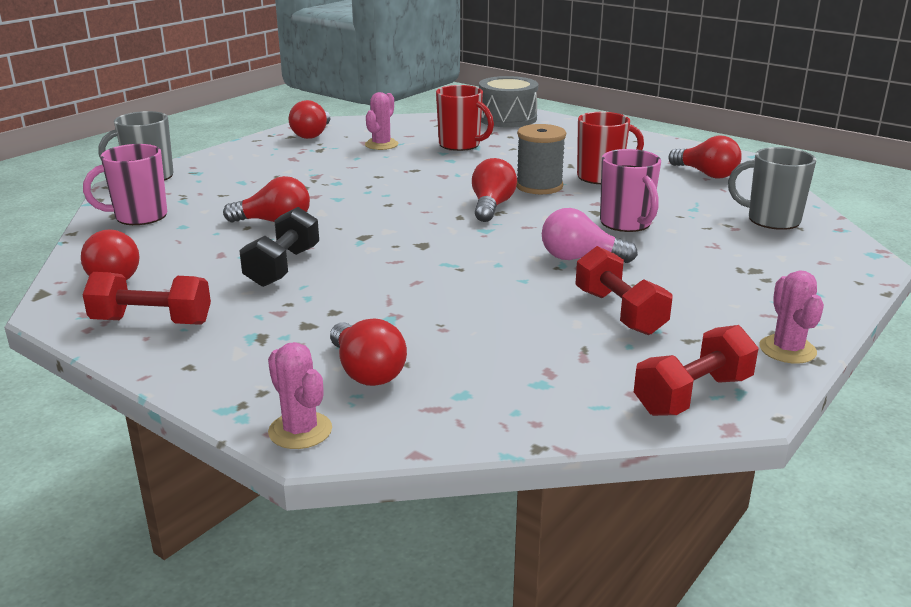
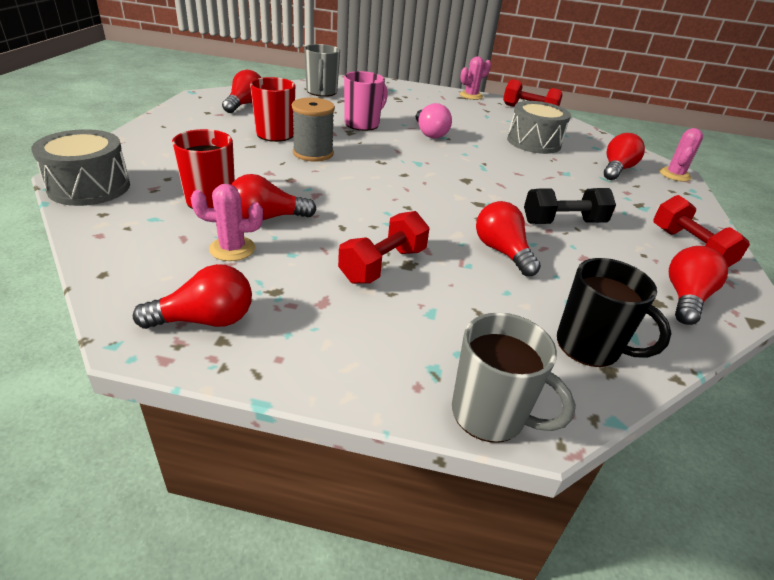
camera: 120 degrees left, 10 degrees up
(139, 216) = (589, 347): pink mug -> black mug
(491, 206) = (372, 165): red light bulb -> red light bulb (267, 218)
(514, 333) = (533, 142): none -> grey drum
(619, 312) = (481, 123): red dumbbell -> red dumbbell (383, 265)

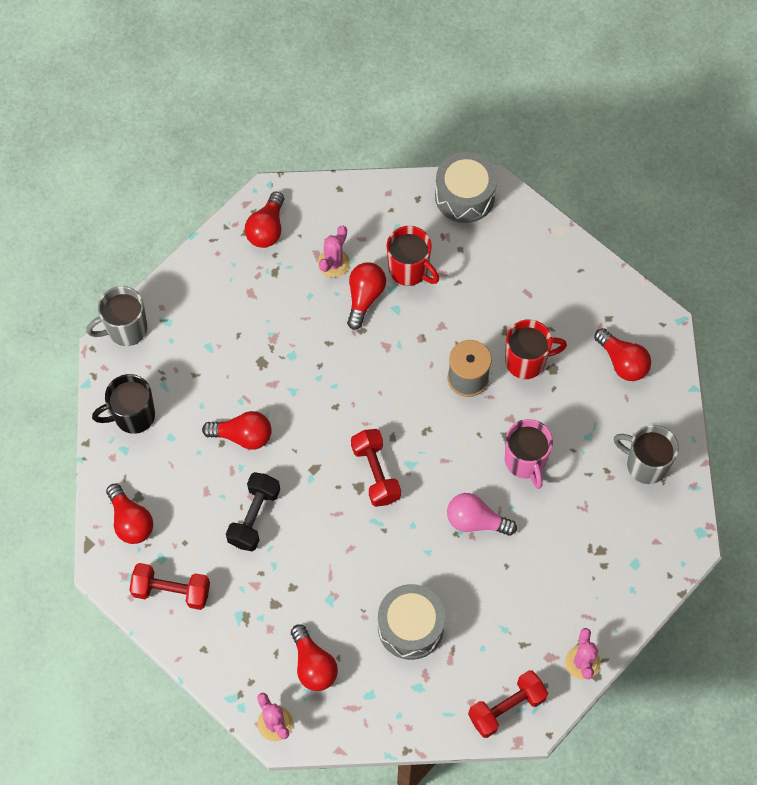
camera: 125 degrees right, 30 degrees up
(383, 265) = (269, 346): red dumbbell -> red dumbbell (375, 473)

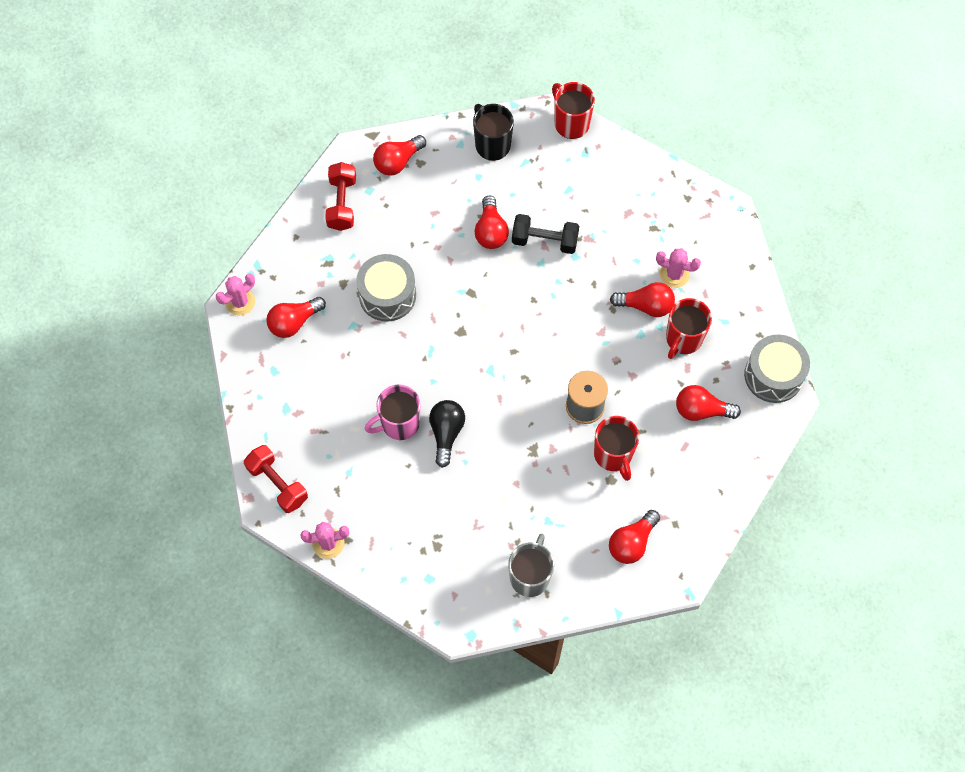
camera: 80 degrees right, 0 degrees up
(126, 329) = (571, 123): grey mug -> red mug
(254, 517) = (418, 253): black dumbbell -> black dumbbell (544, 241)
(267, 229) = (695, 214): red light bulb -> red light bulb (701, 410)
(375, 473) = (476, 343): red dumbbell -> none
(410, 627) = (339, 394): grey drum -> grey drum (387, 295)
(476, 521) = (446, 433): pink light bulb -> black light bulb
(525, 461) = (512, 468): pink mug -> pink mug (399, 423)

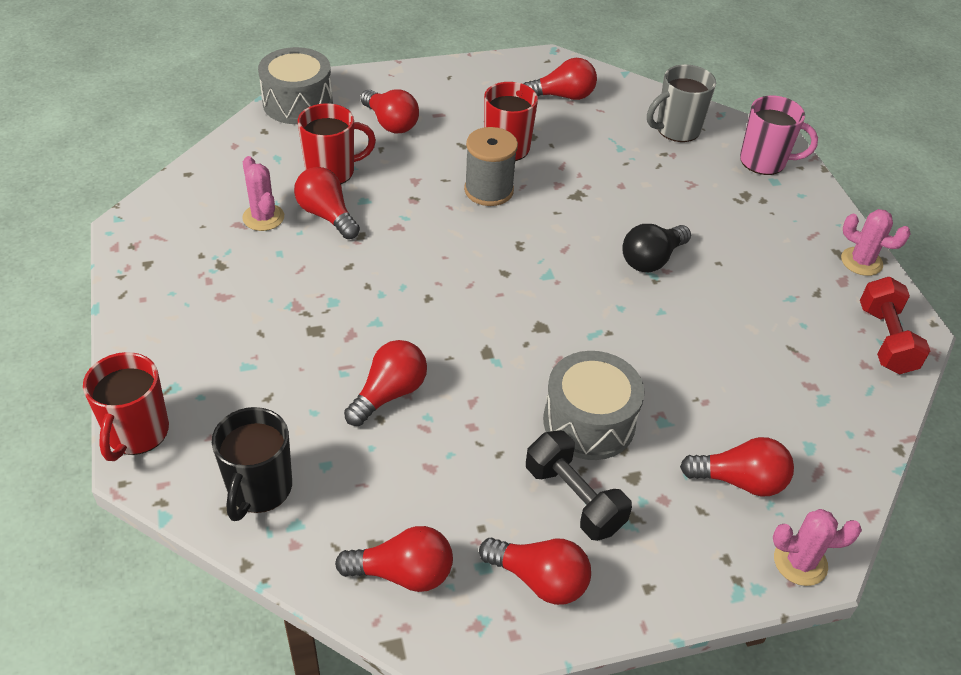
camera: 140 degrees left, 20 degrees down
(342, 203) = (539, 579): red dumbbell -> red light bulb
(399, 423) = (696, 299): pink mug -> pink mug (764, 162)
(544, 241) = (344, 338): black dumbbell -> black dumbbell (574, 498)

